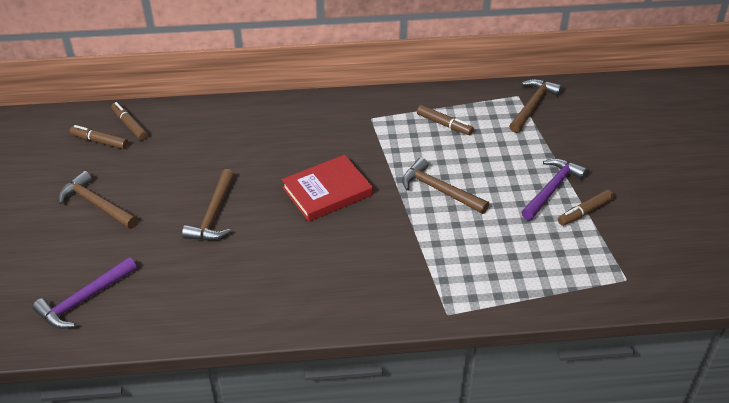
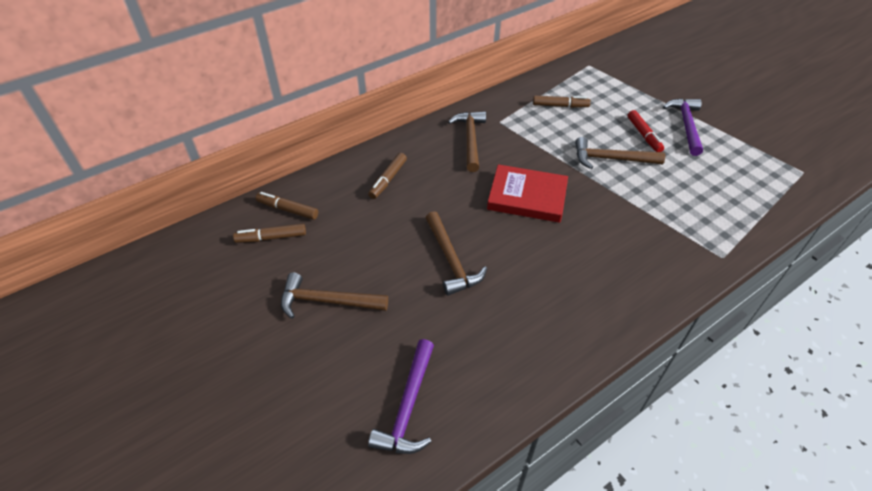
camera: 30 degrees left, 5 degrees up
(327, 191) = (527, 197): red book -> red book turned 75 degrees clockwise
(496, 181) = (643, 135): none -> red marker
(532, 105) = (607, 68): brown hammer -> brown hammer (470, 140)
(584, 212) = (724, 133): brown marker -> brown marker (388, 179)

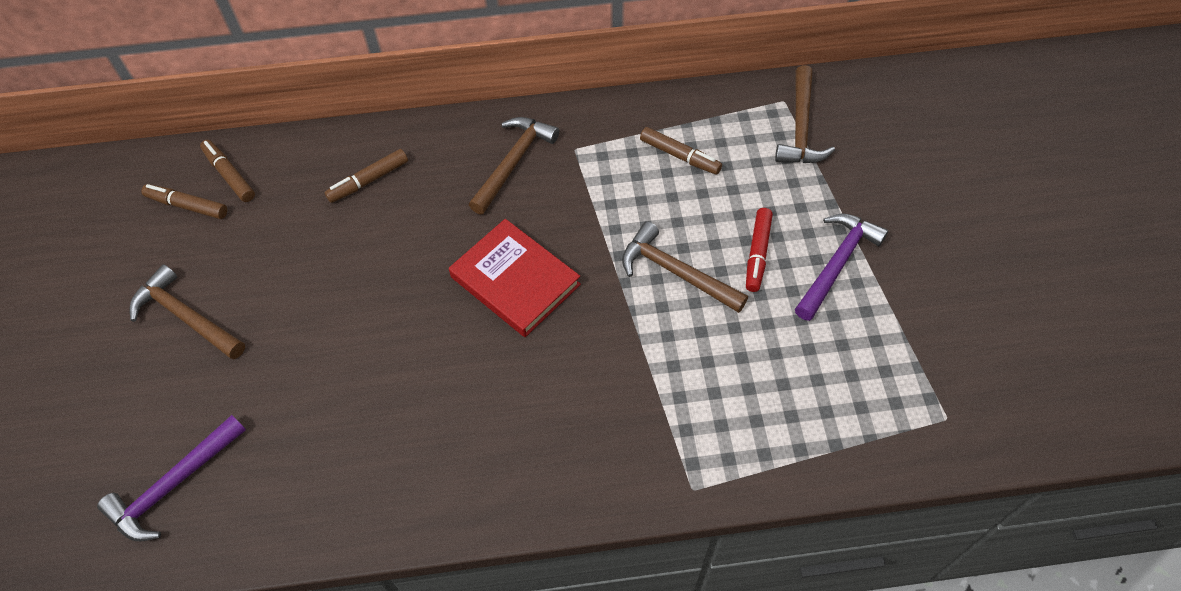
camera: 30 degrees right, 10 degrees up
(451, 260) = (354, 328): brown hammer -> brown hammer (800, 127)

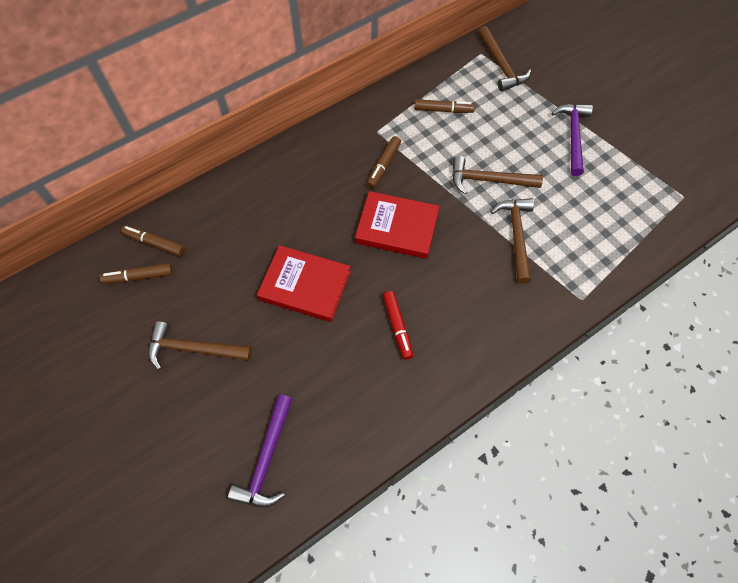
camera: 30 degrees left, 5 degrees up
(357, 301) = (305, 285): none -> red book
(368, 181) = (257, 206): brown marker -> brown marker (383, 165)
(513, 162) = (344, 155): brown hammer -> brown hammer (516, 236)
(757, 254) = (526, 149): red marker -> red marker (397, 327)

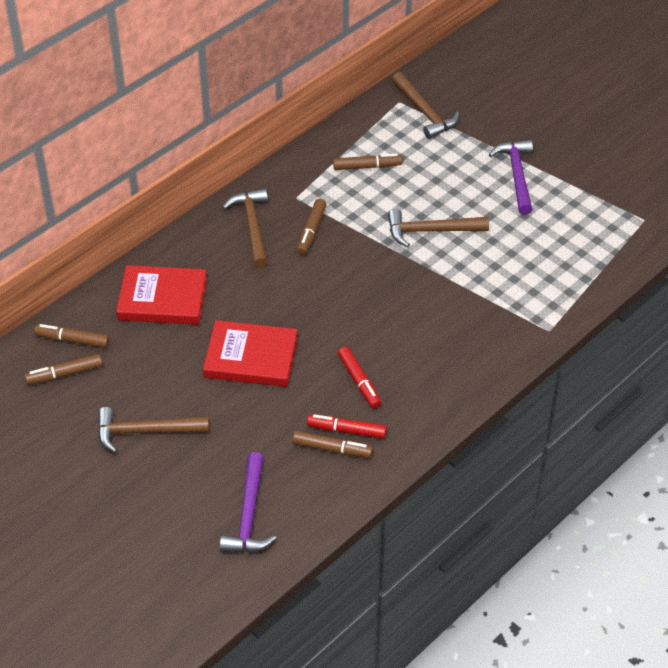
camera: 10 degrees left, 15 degrees down
(359, 397) = (332, 449): none -> brown marker
(376, 379) = (346, 430): none -> red marker
(397, 227) = (339, 289): red book -> red book (162, 299)
(516, 236) = (470, 280): brown hammer -> brown hammer (252, 227)

